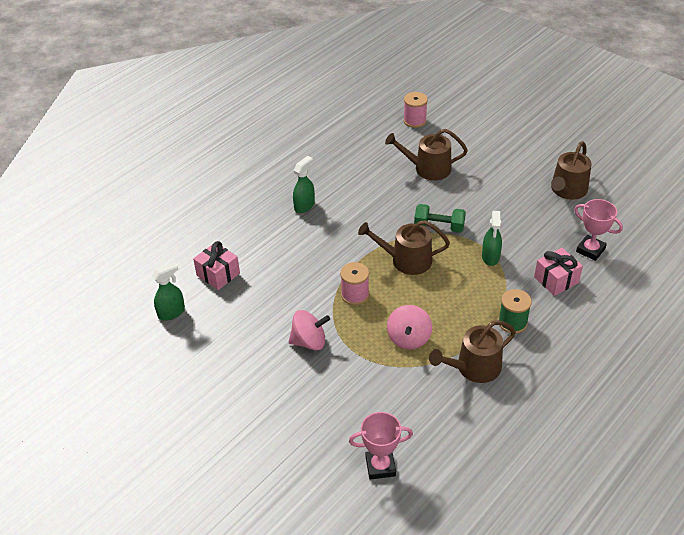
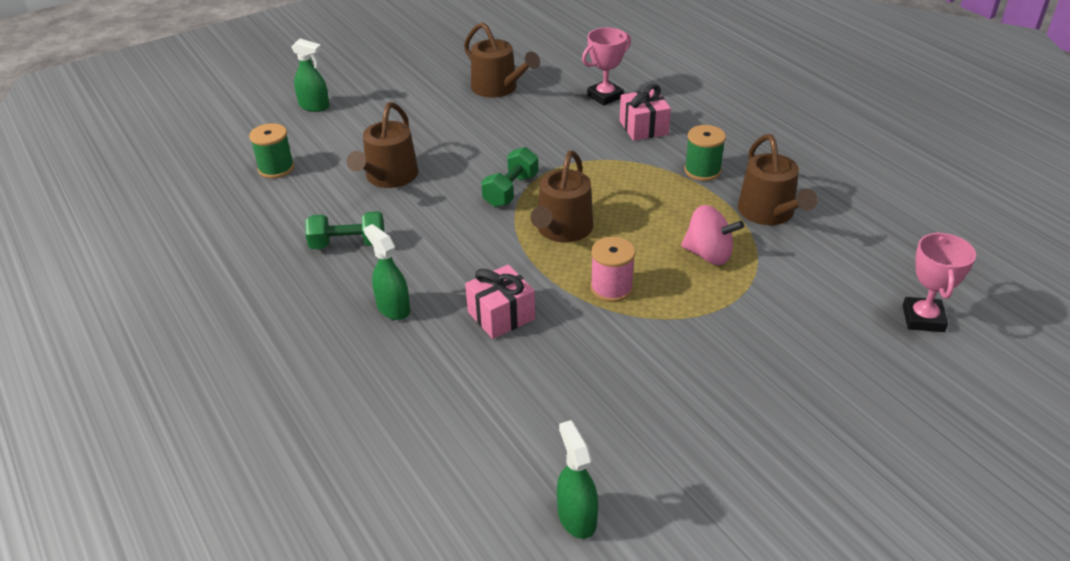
camera: 75 degrees left, 5 degrees down
(218, 274) = (505, 438): pink gift -> pink gift (501, 315)
(309, 342) = (692, 349): pink spinning top -> none
(354, 172) = (348, 244): none -> green dumbbell
(414, 120) = (276, 168): pink spool -> green spool
(490, 257) = (586, 163): green spray bottle -> green spray bottle (314, 106)

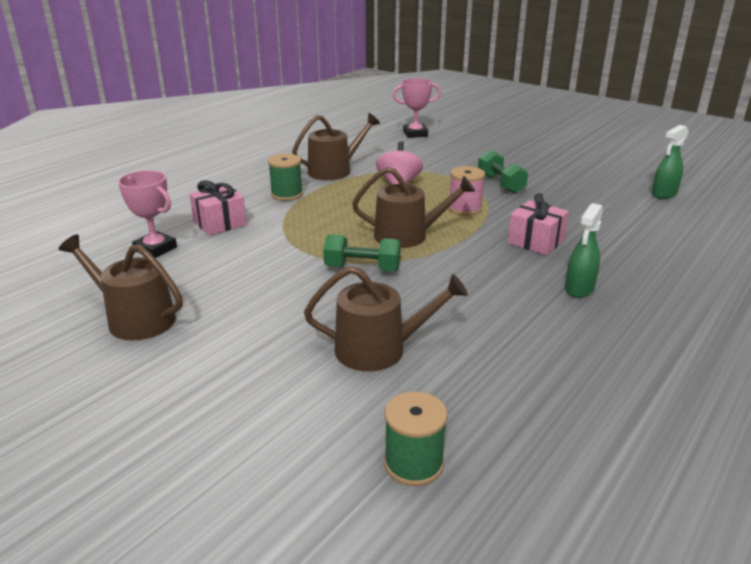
camera: 110 degrees left, 10 degrees down
(314, 106) = (207, 494): green spray bottle -> none
(348, 244) = (520, 341): green dumbbell -> green dumbbell (500, 184)
(498, 88) = (135, 319): brown watering can -> brown watering can turned 90 degrees counterclockwise

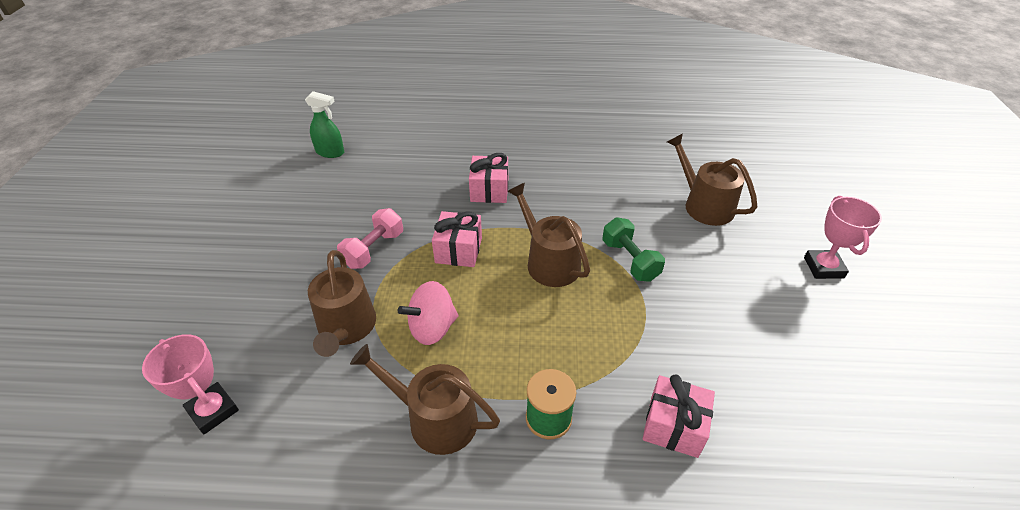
camera: 125 degrees left, 15 degrees up
(135, 319) = (847, 346): brown watering can -> brown watering can (346, 328)
(155, 249) = (775, 437): pink trophy -> pink trophy (823, 267)
(413, 464) = (757, 159): green spool -> none
(465, 208) = (458, 250): pink spool -> pink gift
(500, 184) = (374, 249): green dumbbell -> pink dumbbell
(579, 289) = (542, 154): green spray bottle -> none

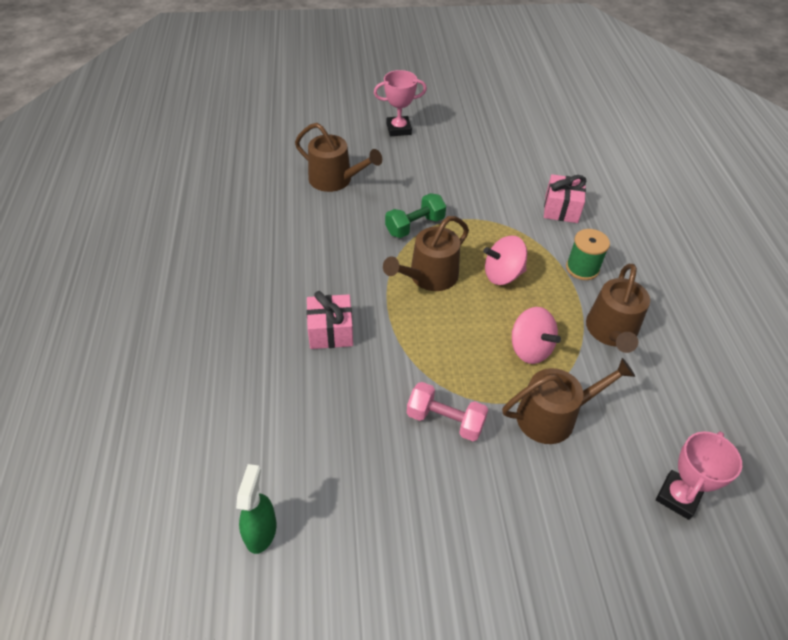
camera: 100 degrees left, 5 degrees up
(458, 250) = (429, 345): pink gift -> none
(545, 326) = (502, 274): none -> pink spinning top
(704, 205) = (335, 180): brown watering can -> brown watering can turned 105 degrees counterclockwise

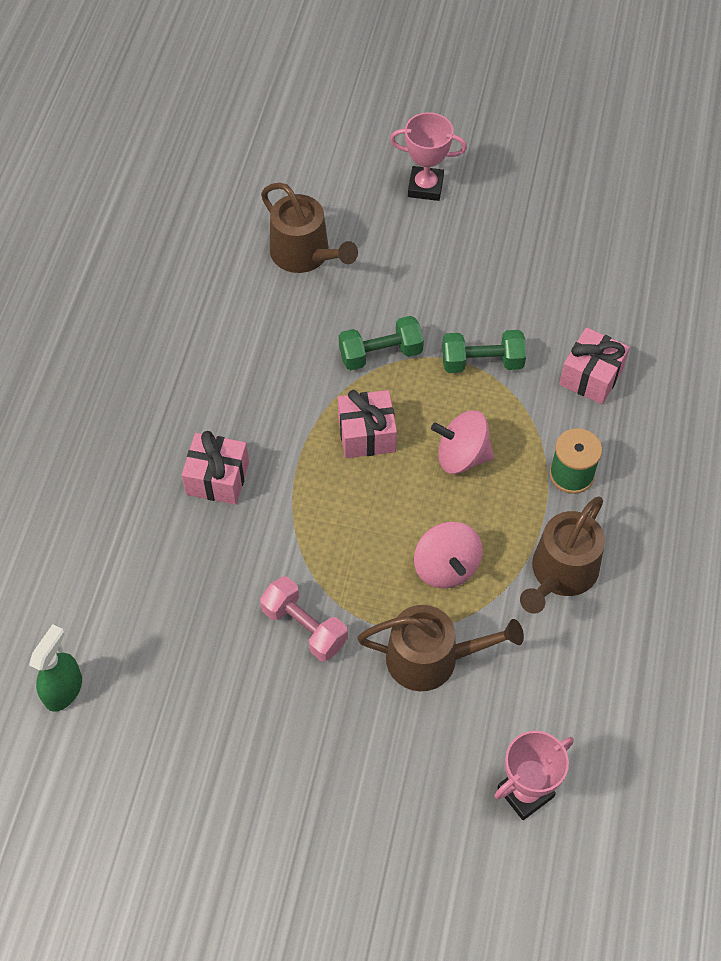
camera: 20 degrees right, 10 degrees up
(429, 276) = (366, 434): brown watering can -> pink gift
(486, 216) = (482, 362): none -> green dumbbell

